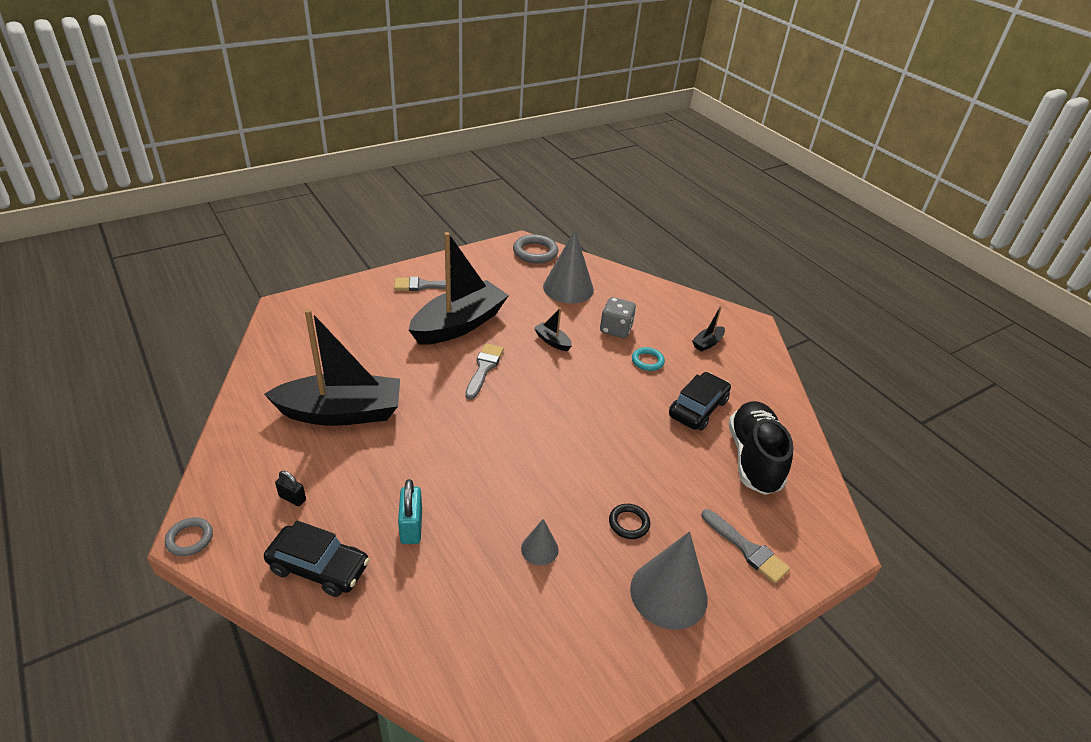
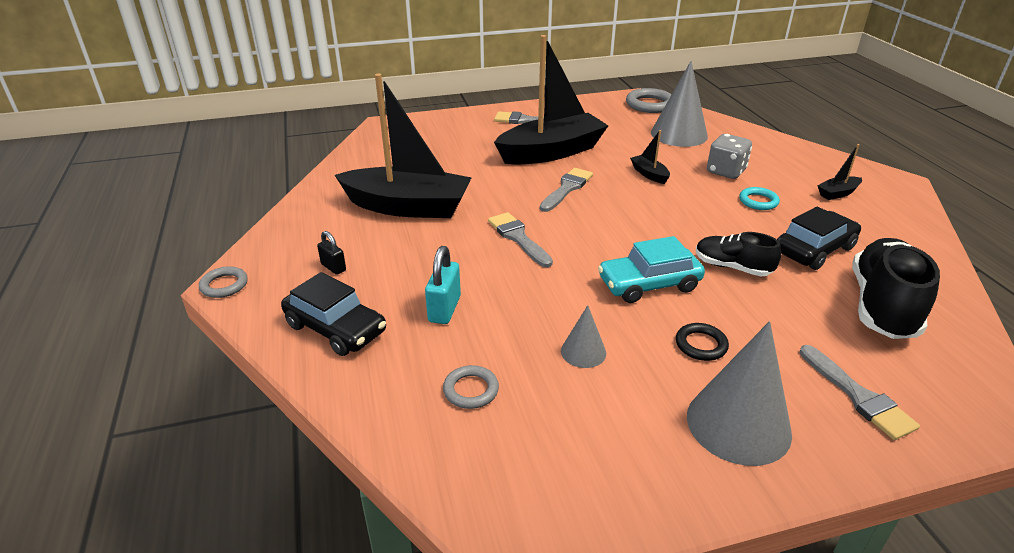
camera: 20 degrees right, 5 degrees down
(455, 434) = (518, 238): none -> grey brush
(458, 607) = (471, 390): none -> grey ring
(577, 468) = (649, 284): none -> turquoise car
(639, 438) = (732, 267): none -> black shoe

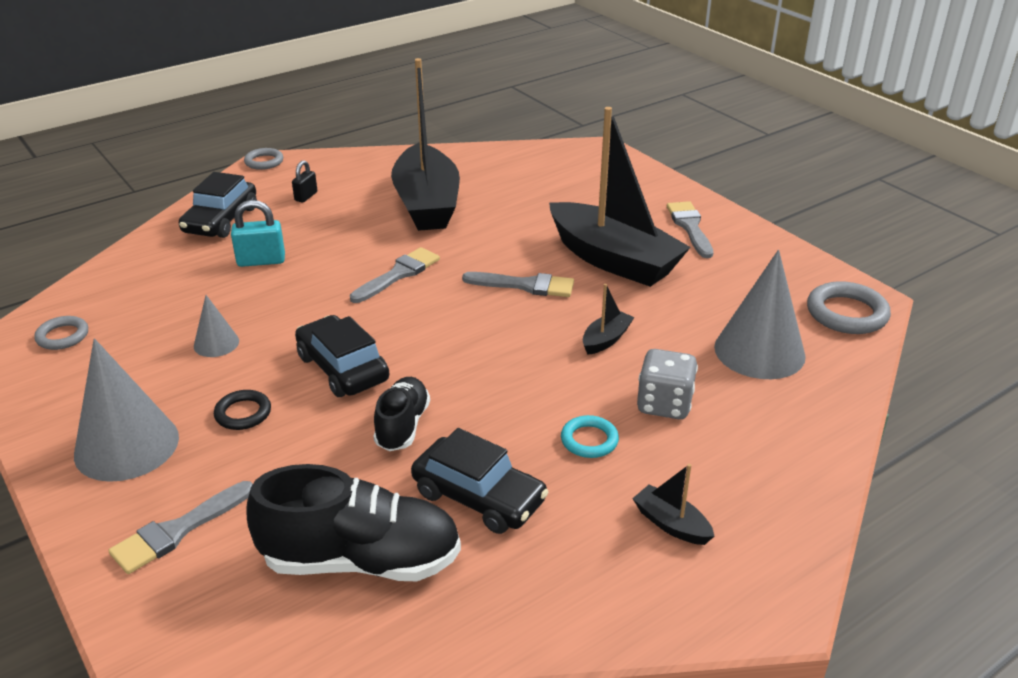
camera: 70 degrees right, 0 degrees up
(471, 390) = (155, 296): grey ring -> grey ring (62, 336)
(649, 284) = (342, 368): turquoise car -> black car

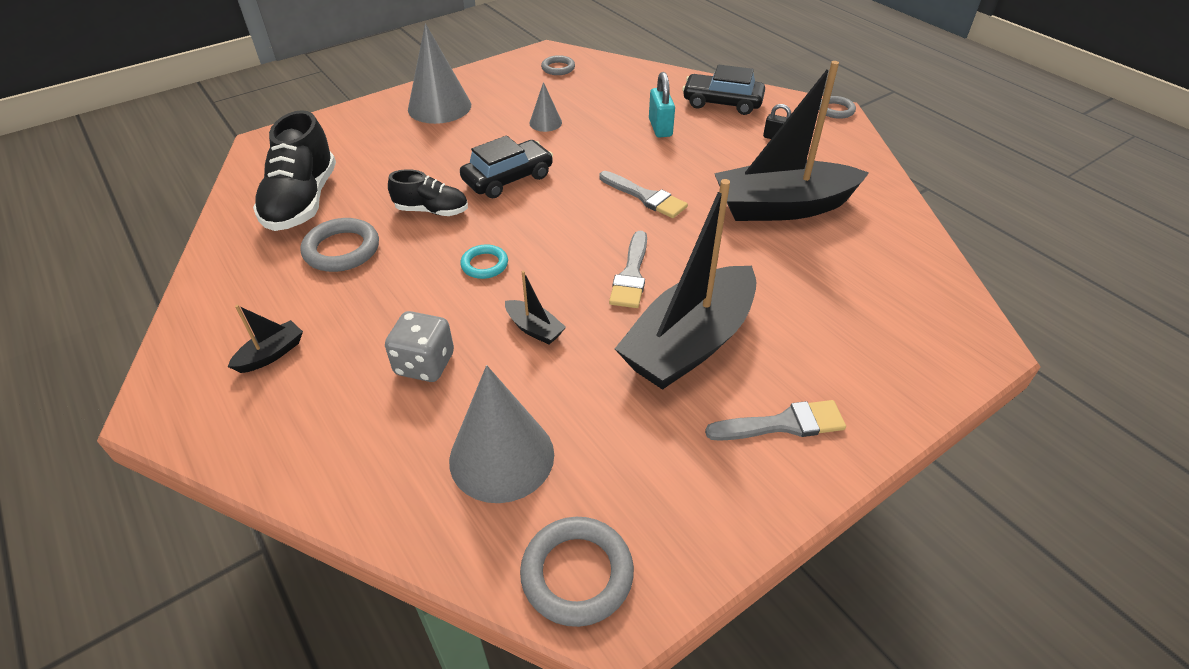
camera: 90 degrees right, 10 degrees up
(178, 530) = (357, 134): grey brush -> none
(243, 413) = (462, 143): black ring -> none
(479, 497) = (342, 249): black car -> grey ring
(589, 440) = (388, 310): turquoise ring -> turquoise ring (484, 264)

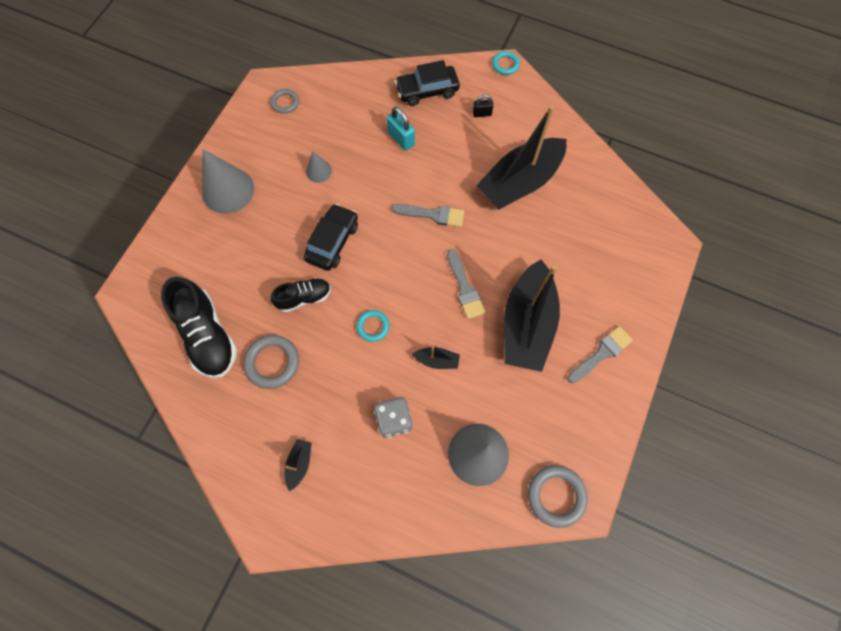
camera: 30 degrees left, 25 degrees up
(835, 110) = (505, 64): grey ring -> turquoise ring

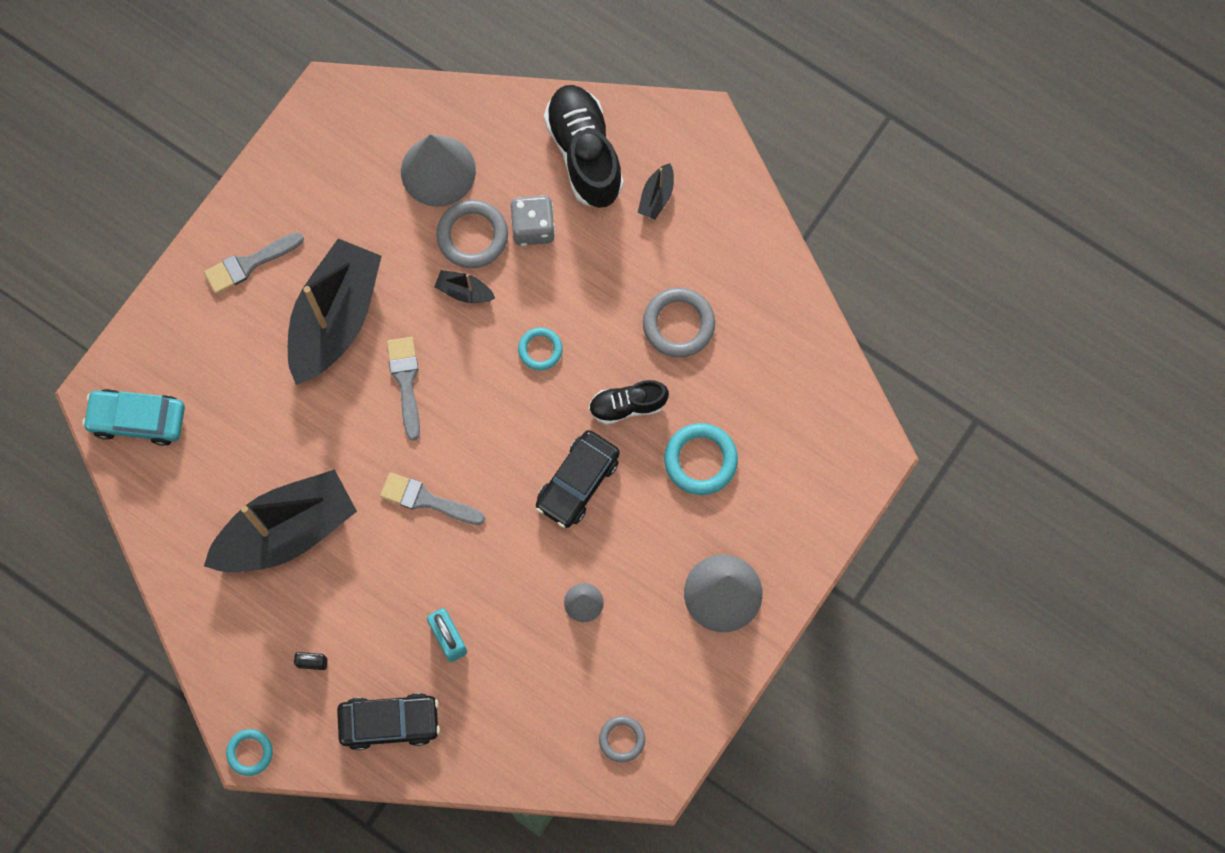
camera: 170 degrees left, 5 degrees up
(208, 335) = (761, 375): black shoe -> black shoe (584, 153)
(249, 269) = (700, 460): none -> turquoise ring
(556, 496) = (357, 110): grey ring -> grey ring (472, 236)
(640, 233) = (137, 419): none -> turquoise car

